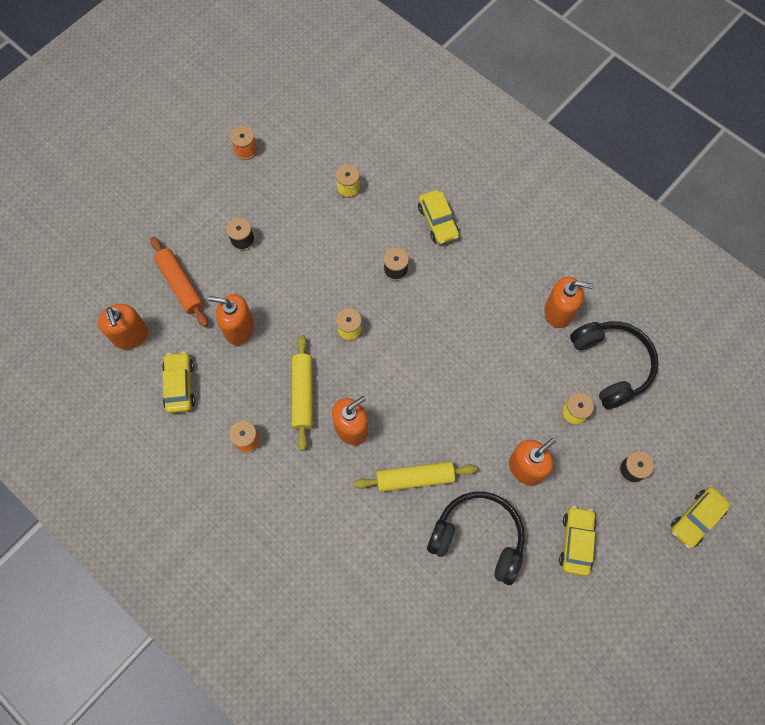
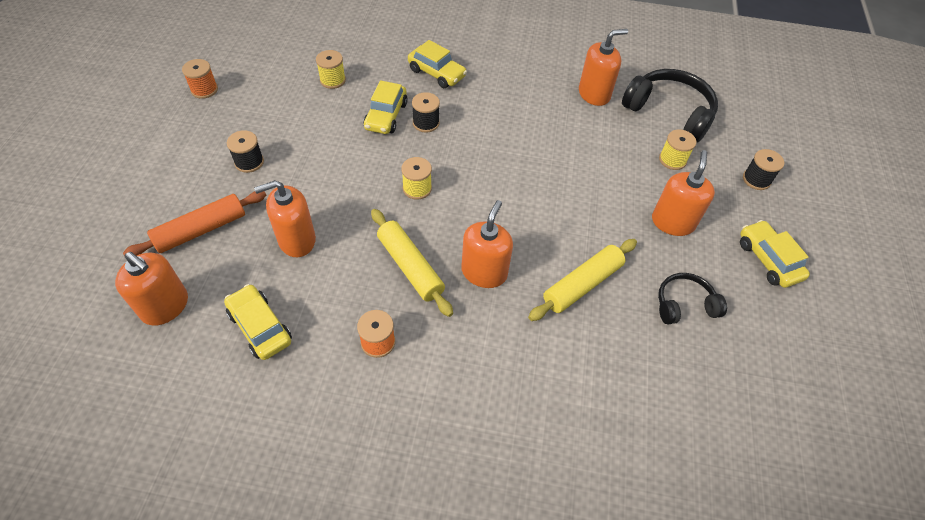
camera: 35 degrees left, 15 degrees down
(181, 285) = (201, 230): orange rolling pin -> orange rolling pin turned 60 degrees counterclockwise
(478, 538) = (684, 305): black headphones -> black headphones, size x0.57
(696, 519) = (837, 190): yellow car -> yellow car (386, 116)

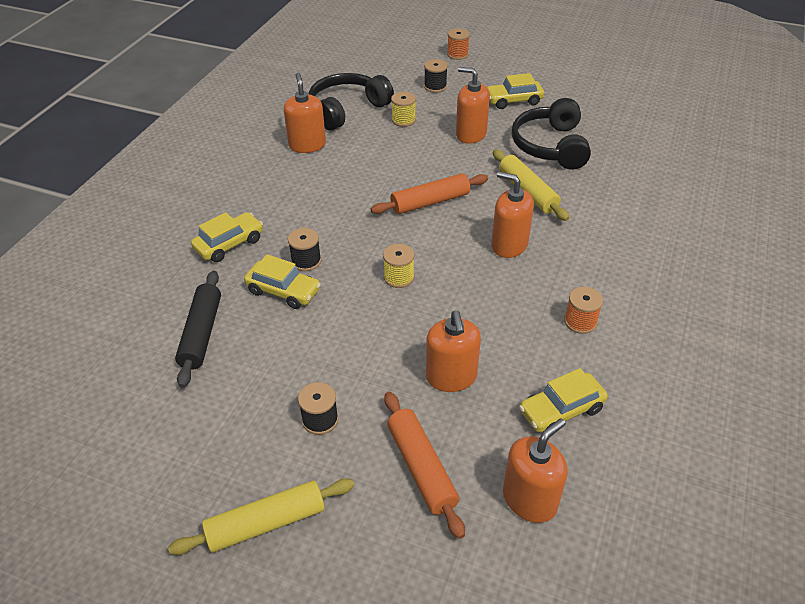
camera: 75 degrees left, 10 degrees down
(204, 90) = (159, 473): orange spool -> orange spool (457, 54)
(332, 80) = (201, 333): yellow spool -> black rolling pin
(410, 267) = (497, 292): yellow rolling pin -> yellow rolling pin (266, 523)
(535, 199) = (430, 202): none -> orange rolling pin
(684, 305) = (550, 146): black headphones -> black headphones, size x1.75

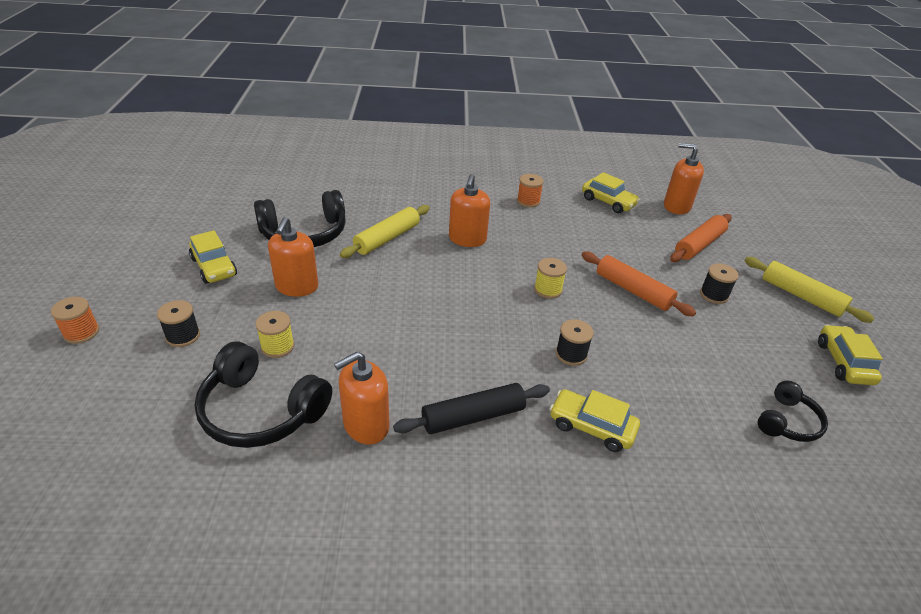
camera: 115 degrees left, 5 degrees down
(139, 370) = (787, 422): none -> black headphones
(201, 333) = (713, 395): black rolling pin -> black rolling pin (473, 417)
(283, 291) = (619, 357): yellow car -> yellow car (843, 362)
(430, 202) = (432, 292): orange rolling pin -> orange rolling pin (633, 291)
(451, 377) = (623, 245): orange soap dispenser -> none

